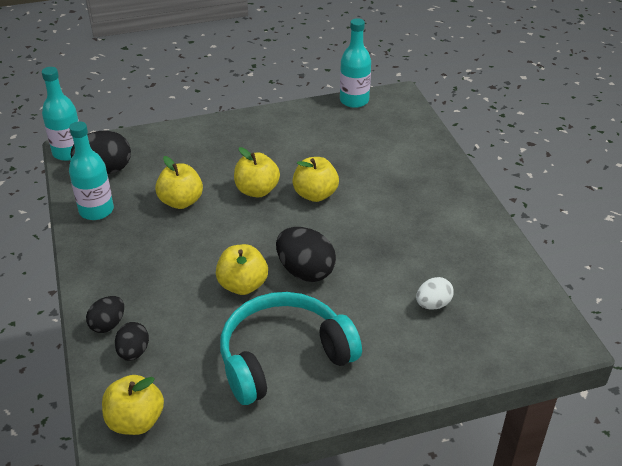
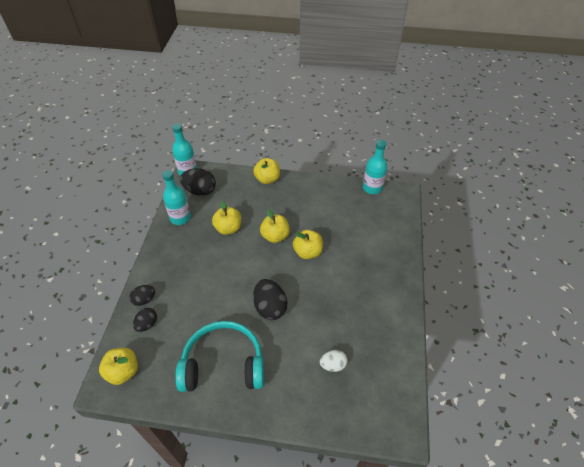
camera: 25 degrees right, 10 degrees up
(243, 285) = (229, 302): yellow apple -> yellow apple (267, 179)

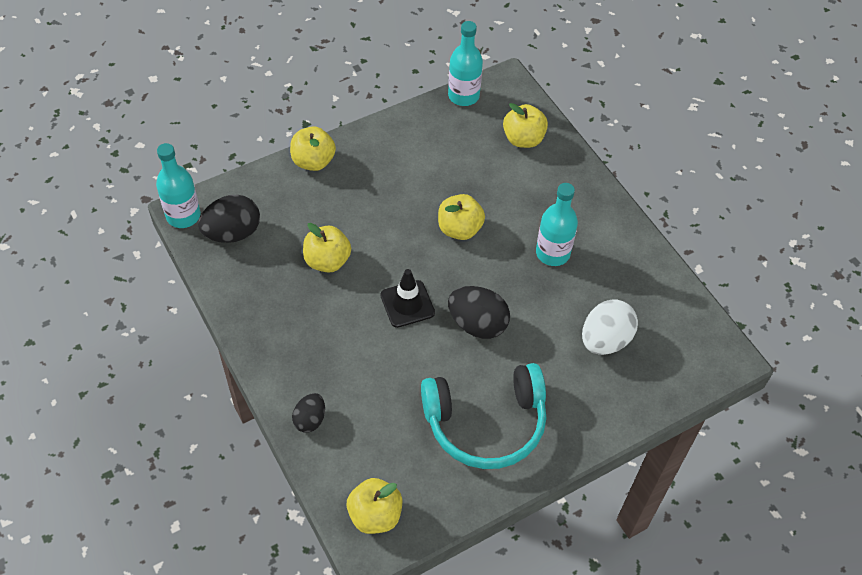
camera: 40 degrees left, 5 degrees up
(147, 324) = (346, 445): black egg -> none
(180, 218) = (244, 287): turquoise bottle -> turquoise bottle (552, 253)
(223, 364) = (486, 423): turquoise headphones -> turquoise headphones turned 150 degrees counterclockwise
(245, 273) = (407, 304): none -> black traffic cone
(275, 236) = (399, 233): yellow apple -> yellow apple (523, 139)
(333, 365) = (605, 340): white egg -> white egg, size x1.67

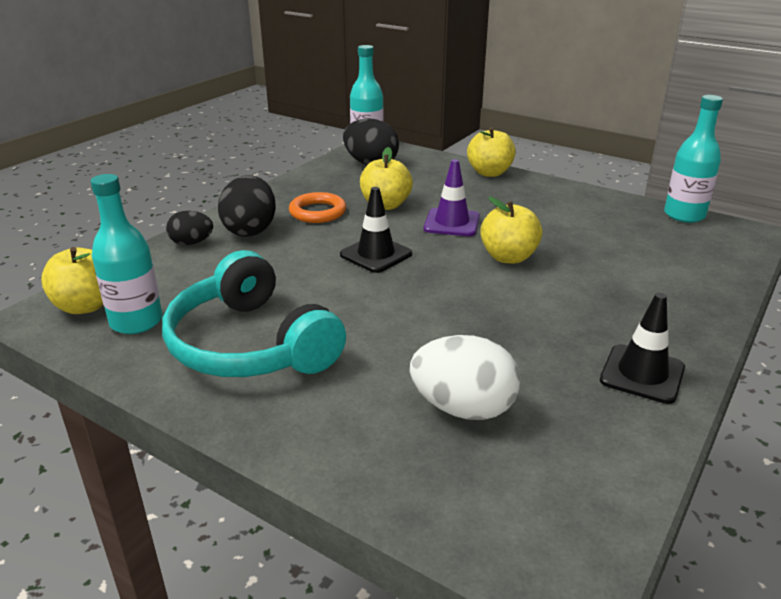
camera: 65 degrees right, 25 degrees down
(309, 312) = (317, 212): none -> orange ring
(387, 234) = (451, 223): none -> purple traffic cone
(477, 324) = (390, 301): black egg -> black egg (250, 230)
(523, 139) = (689, 262): yellow apple -> none
(552, 253) = (554, 325): turquoise bottle -> turquoise bottle (136, 322)
(618, 242) = (642, 374): none -> black traffic cone

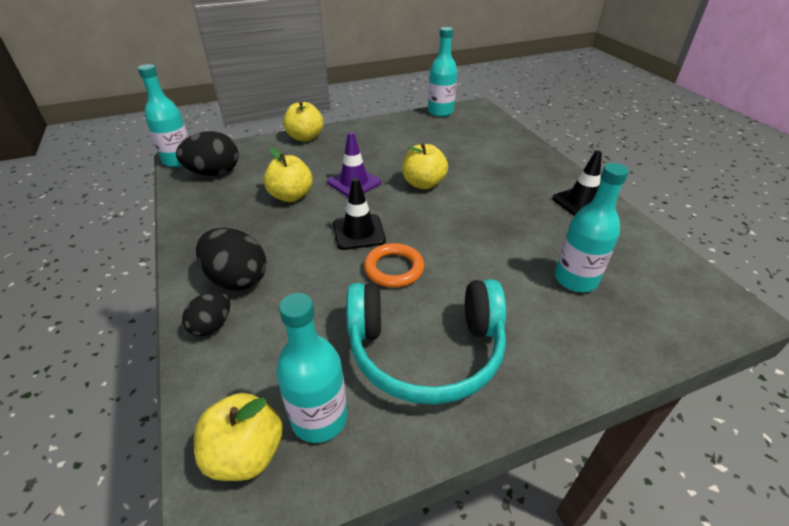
camera: 55 degrees left, 10 degrees up
(317, 212) = (256, 231): orange ring -> orange ring (394, 269)
(463, 408) = (575, 279): white egg -> turquoise bottle

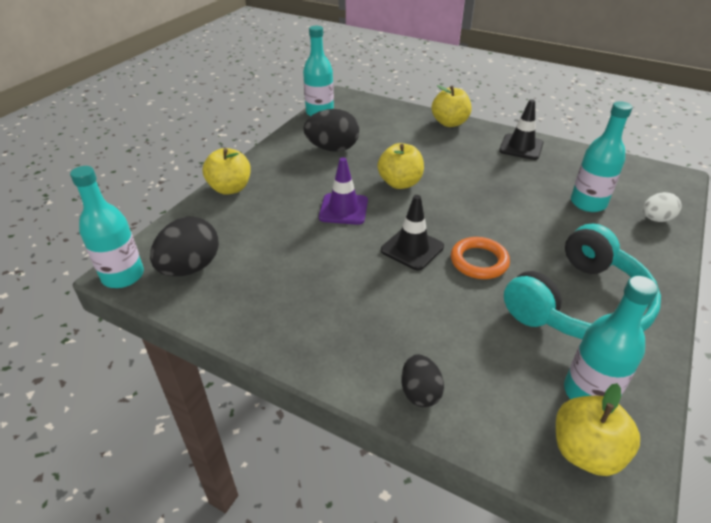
camera: 40 degrees left, 0 degrees up
(237, 279) = (378, 345): black egg -> black egg (332, 149)
(291, 196) = (307, 249): yellow apple -> yellow apple (449, 123)
(634, 332) = (655, 219): none -> white egg

